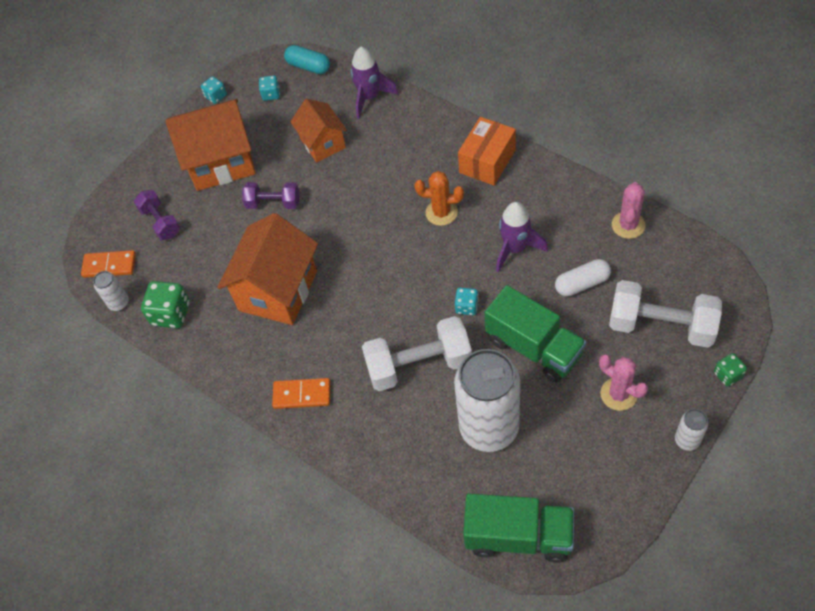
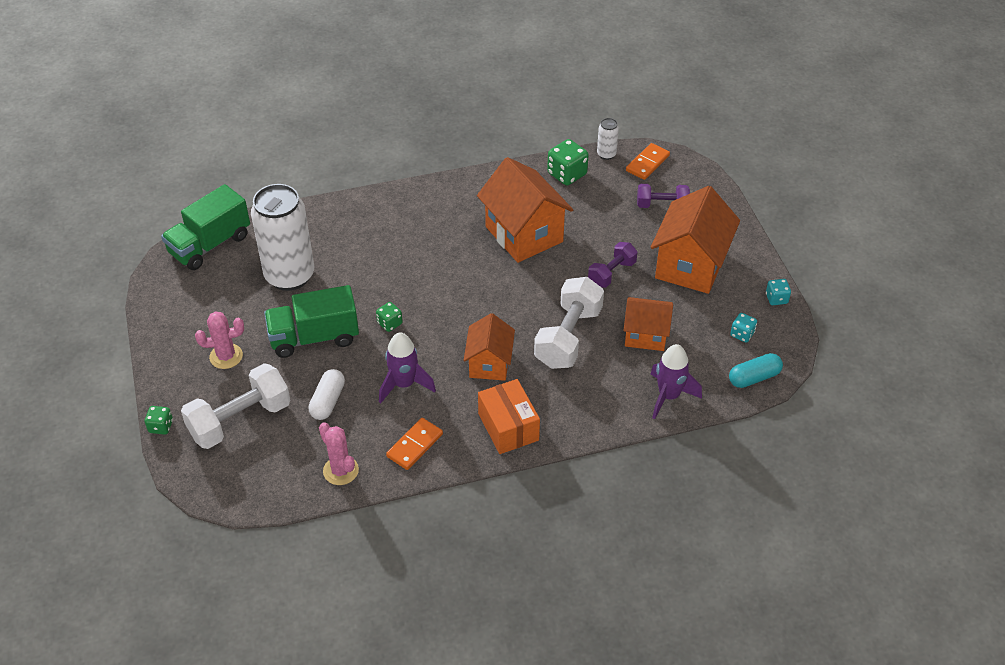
camera: 120 degrees right, 10 degrees down
(302, 394) = (425, 204): orange domino -> orange domino (415, 445)
(419, 365) = (376, 270): white dumbbell -> white dumbbell (568, 337)
(441, 212) = (489, 363): orange cactus -> orange house
(466, 307) = (389, 323): turquoise dice -> green dice
(687, 440) = (153, 366): white can -> none

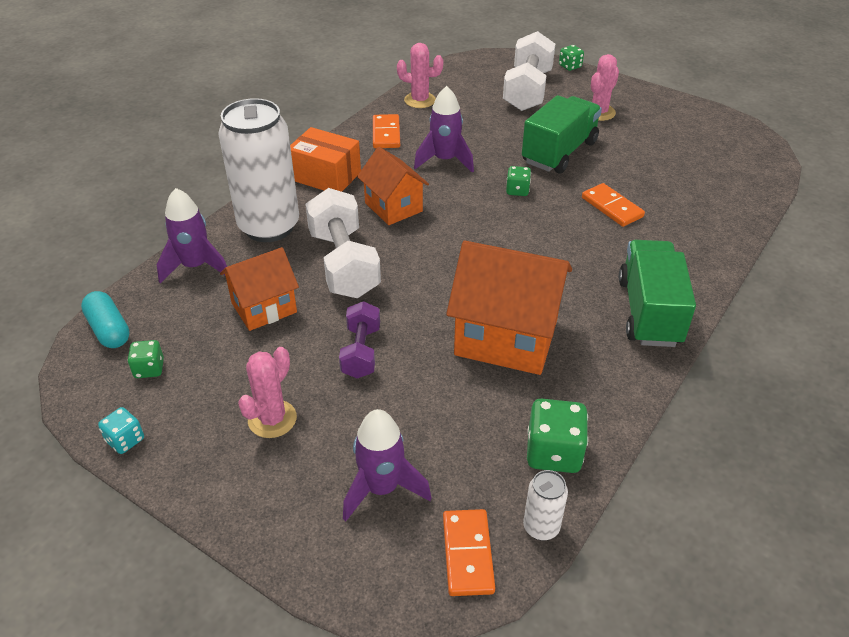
camera: 140 degrees right, 5 degrees down
(210, 244) = (752, 164): green truck -> green truck (649, 312)
(289, 276) = (652, 178): white can -> white can (269, 227)
(327, 401) = (486, 125): white capsule -> none
(349, 272) = (612, 207): none -> orange domino
(662, 205) = (382, 488): purple dumbbell -> purple rocket
(690, 265) = (272, 419): orange house -> pink cactus
(742, 334) = (149, 369): turquoise dice -> green dice
(754, 377) = (109, 330): turquoise capsule -> turquoise capsule turned 60 degrees counterclockwise

